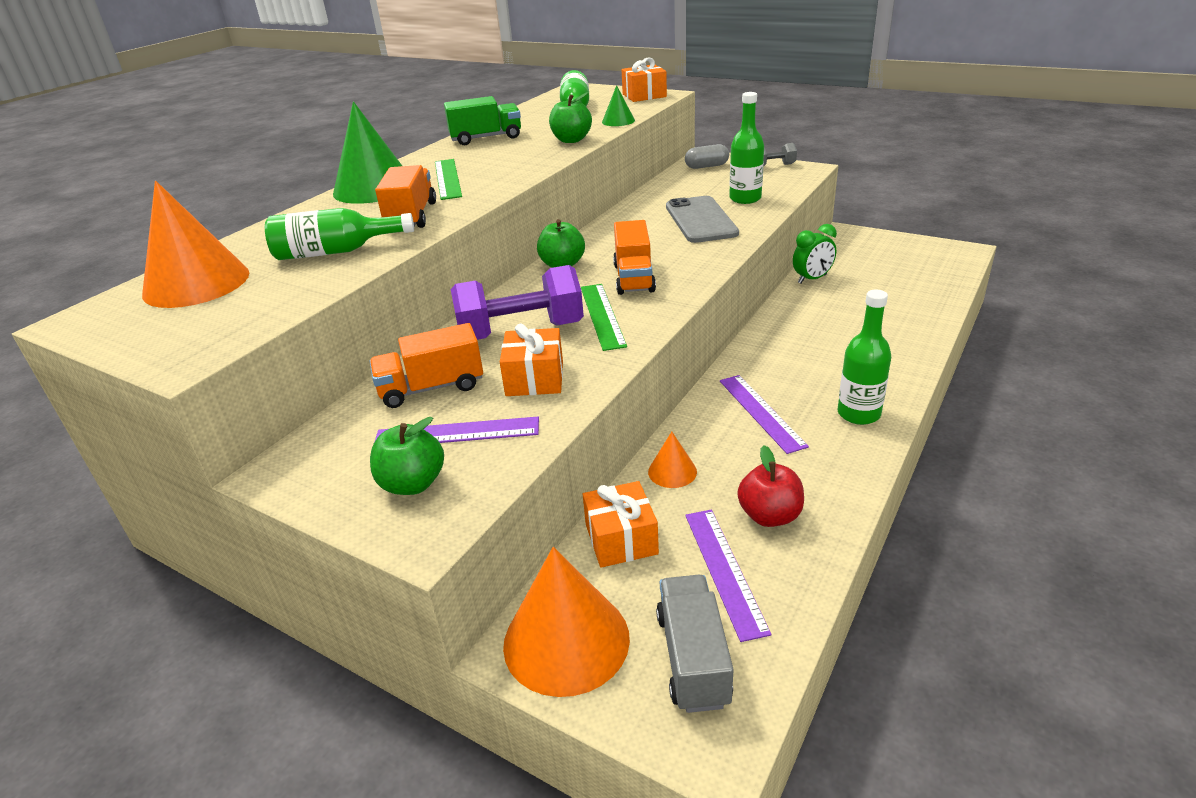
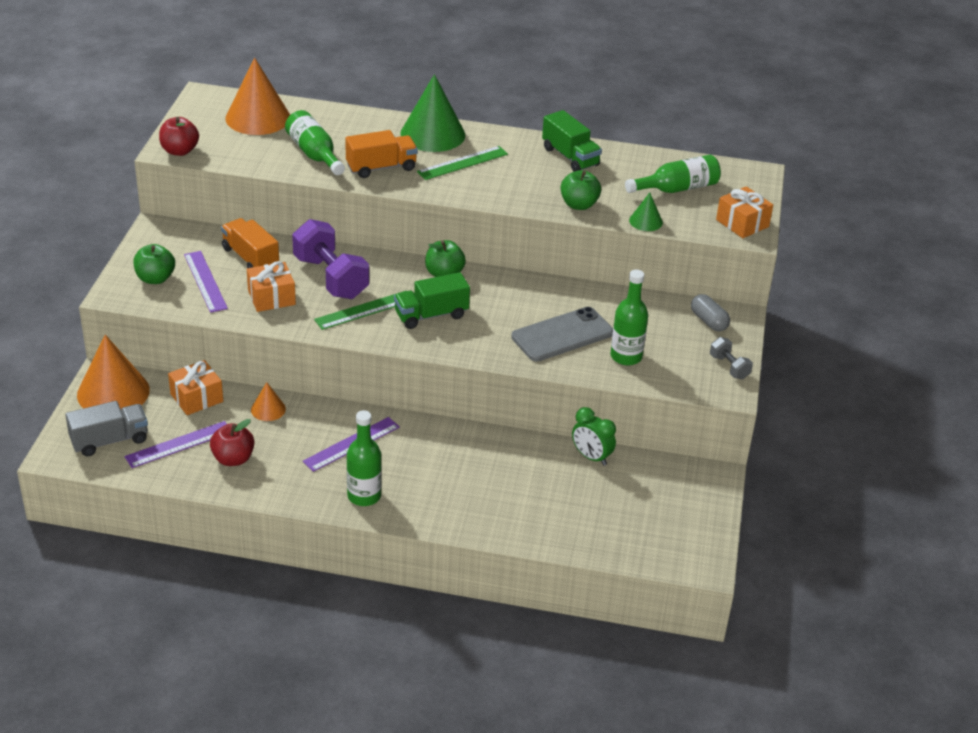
camera: 65 degrees right, 5 degrees up
(200, 350) = (179, 151): none -> red apple
(634, 278) = (431, 315): orange truck -> green truck

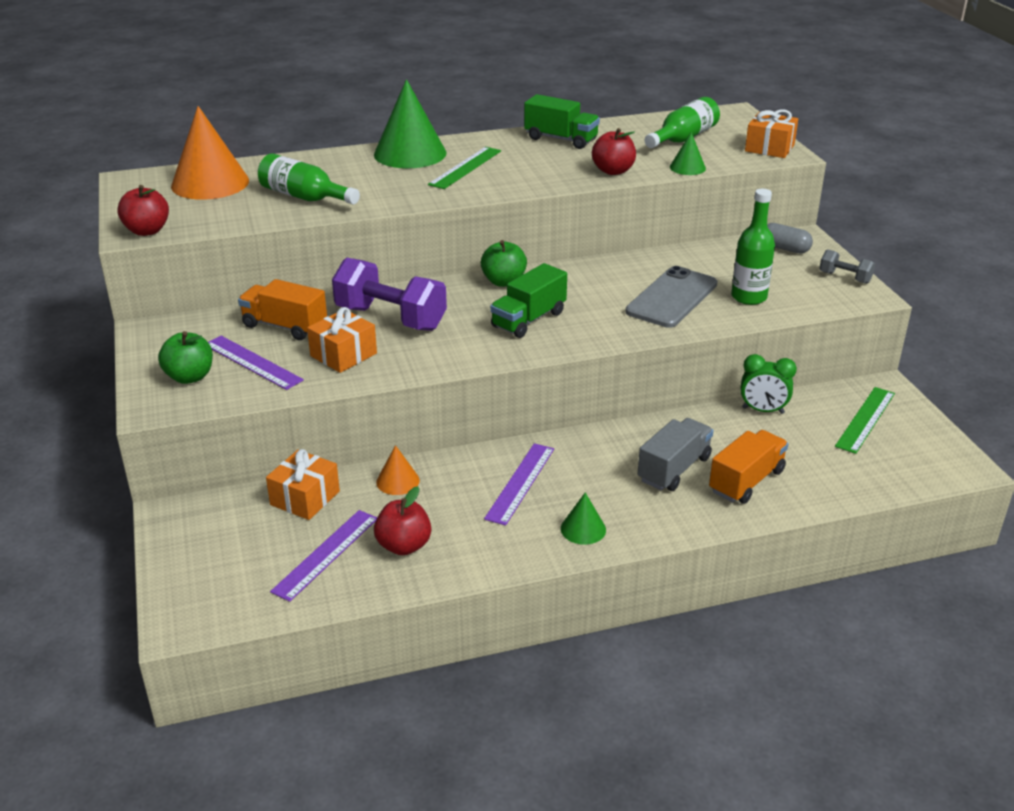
camera: 25 degrees left, 5 degrees down
(109, 440) = (236, 581): grey truck -> grey truck (674, 469)
(113, 392) = (197, 527): orange cone -> none
(364, 310) = (456, 336): green ruler -> green ruler (865, 419)
(364, 496) = (583, 529): green bottle -> green cone
(381, 167) = (387, 190): orange truck -> orange truck (746, 481)
(579, 205) = (613, 171): green apple -> red apple

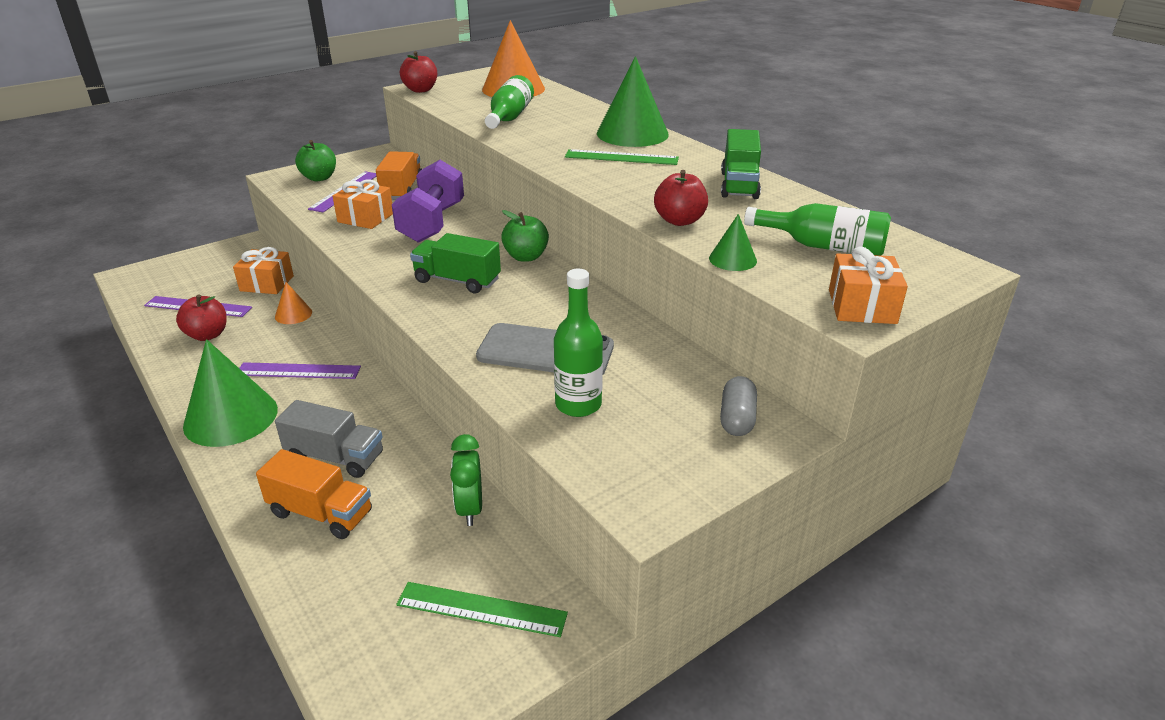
camera: 70 degrees right, 0 degrees up
(583, 529) = (231, 417): green cone -> green cone, size x2.07
(844, 277) = (687, 482): grey dumbbell -> none

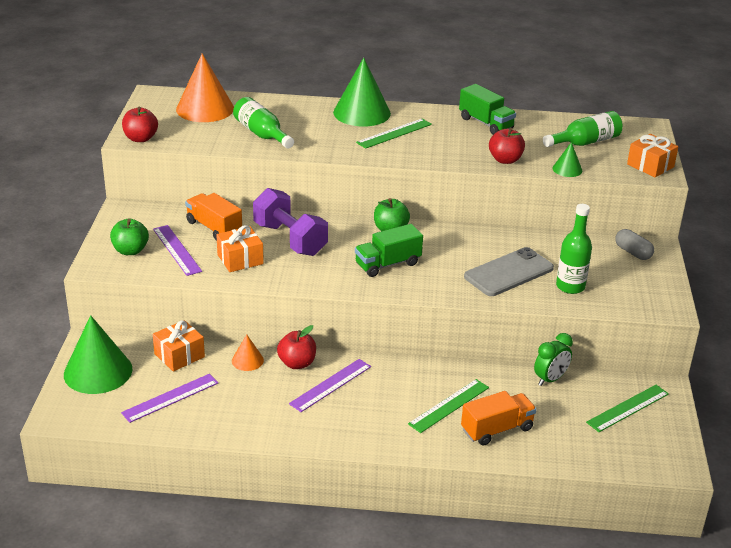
camera: 50 degrees left, 0 degrees up
(207, 335) = (224, 407): red apple -> red apple (297, 363)
(231, 417) = (353, 430): green cone -> green cone (98, 371)
(335, 457) = (449, 405): grey truck -> green ruler
(470, 509) = (550, 379): green clock -> green clock turned 75 degrees counterclockwise

